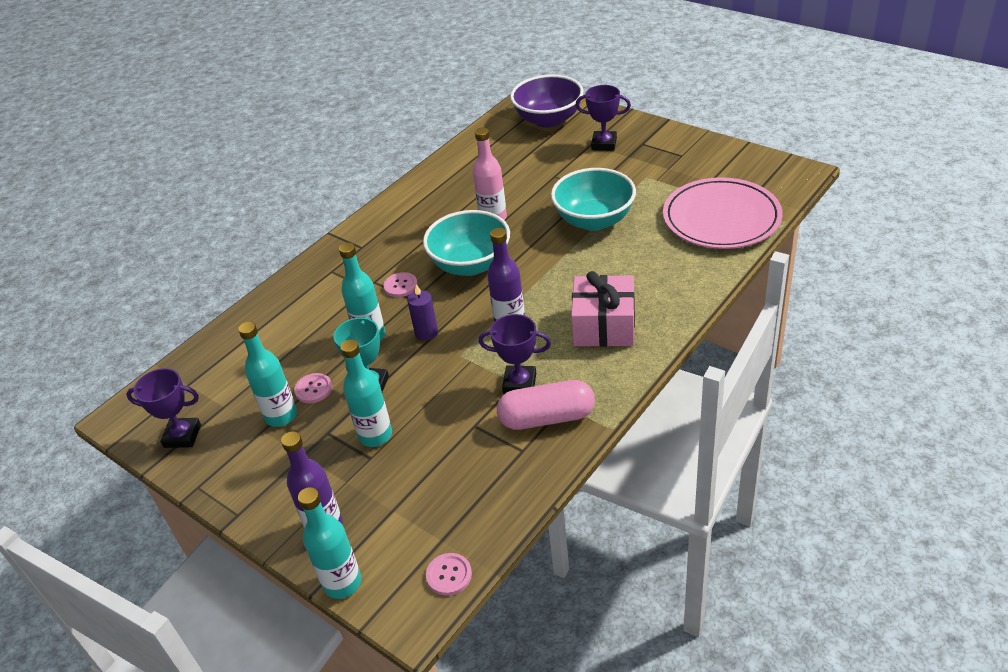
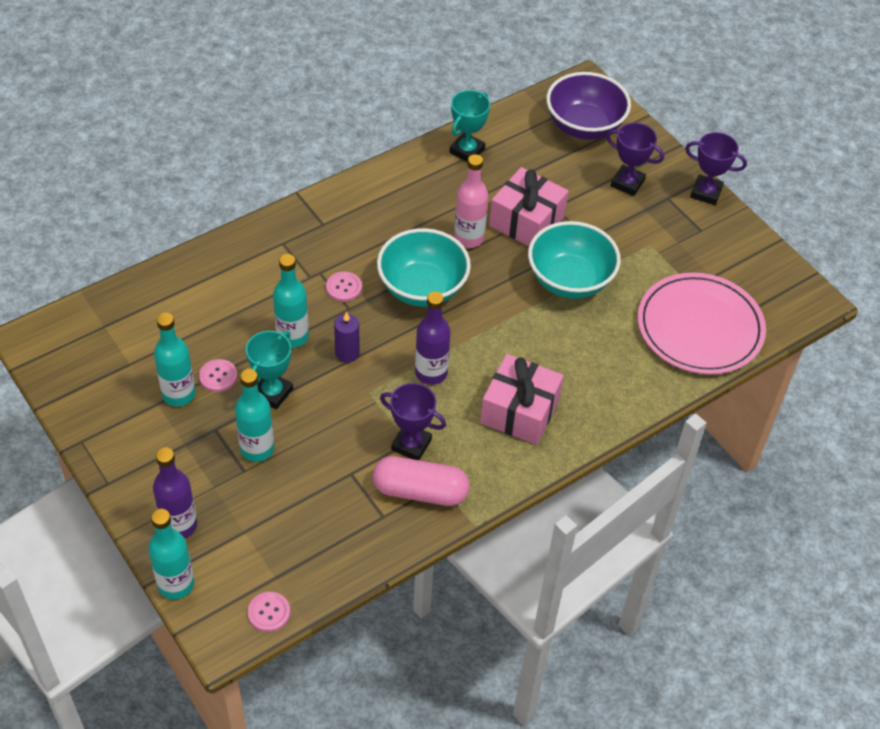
camera: 10 degrees right, 10 degrees up
(182, 436) = (83, 381): purple trophy -> purple trophy (706, 193)
(461, 162) = (467, 151): none -> turquoise trophy
(535, 192) = (526, 221): none -> pink gift

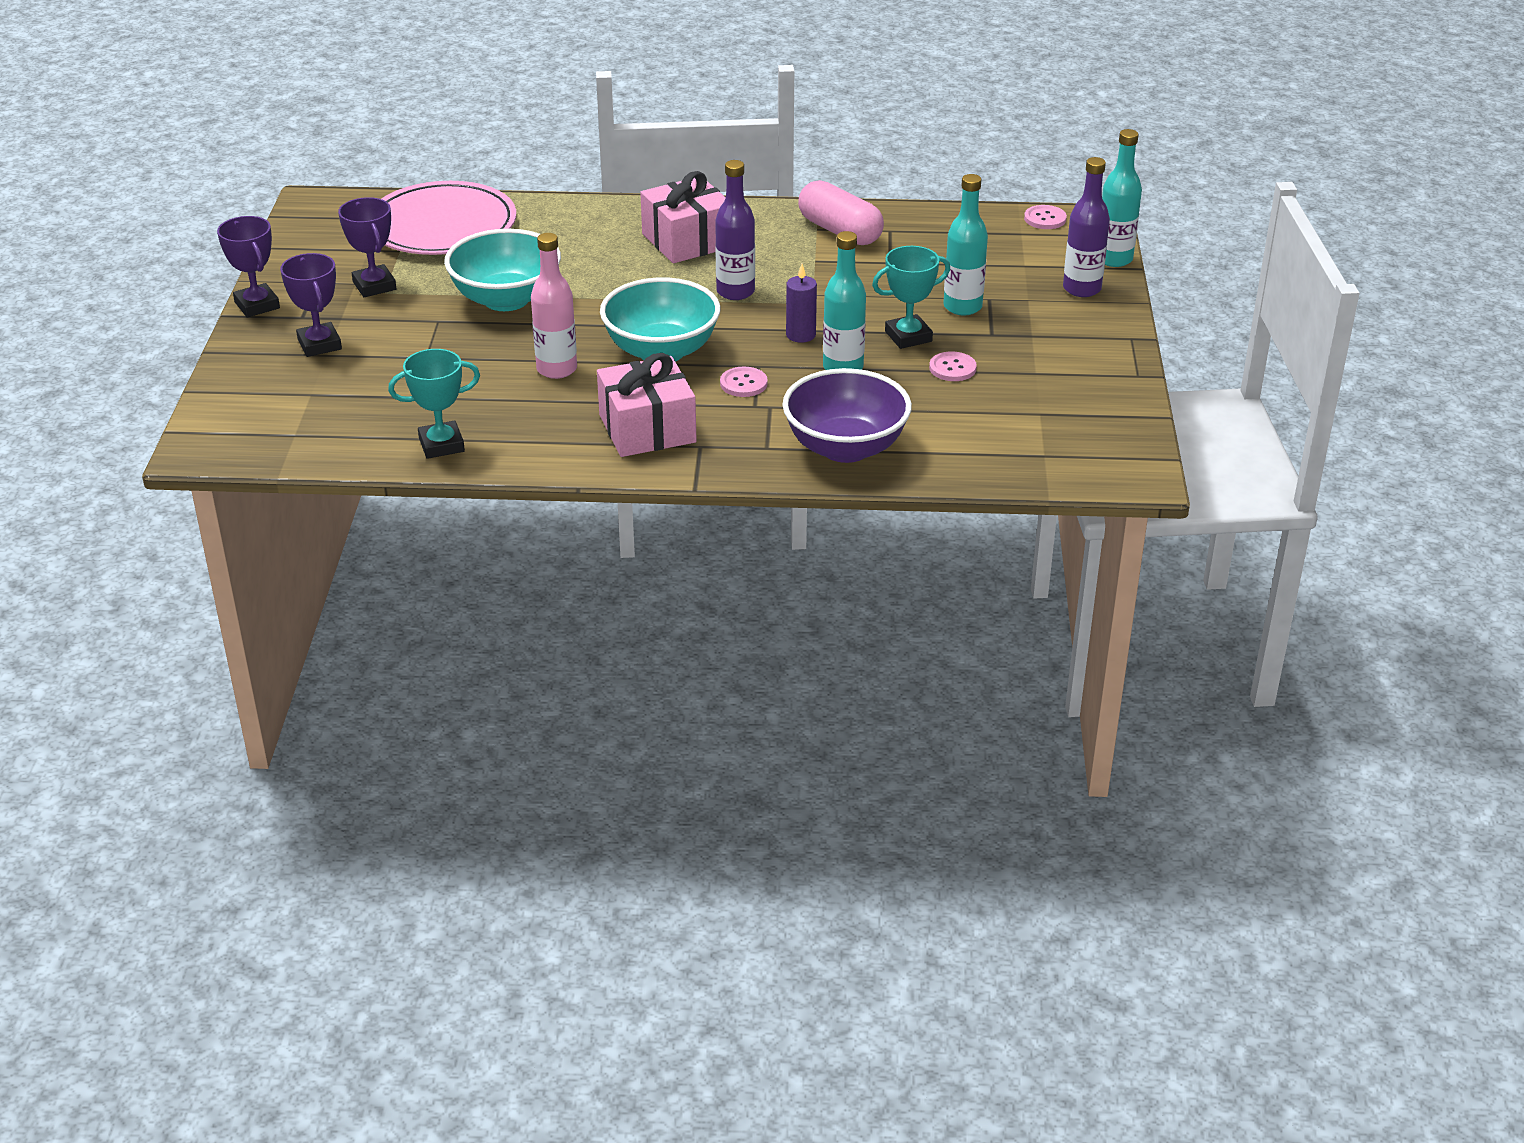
camera: 140 degrees left, 15 degrees down
(179, 394) = (1006, 371): turquoise bottle -> none
(411, 444) = (813, 258): purple trophy -> purple trophy (374, 286)
(526, 221) = (476, 358): pink gift -> pink gift (647, 429)
(584, 126) = (274, 411): purple bowl -> purple bowl (845, 448)

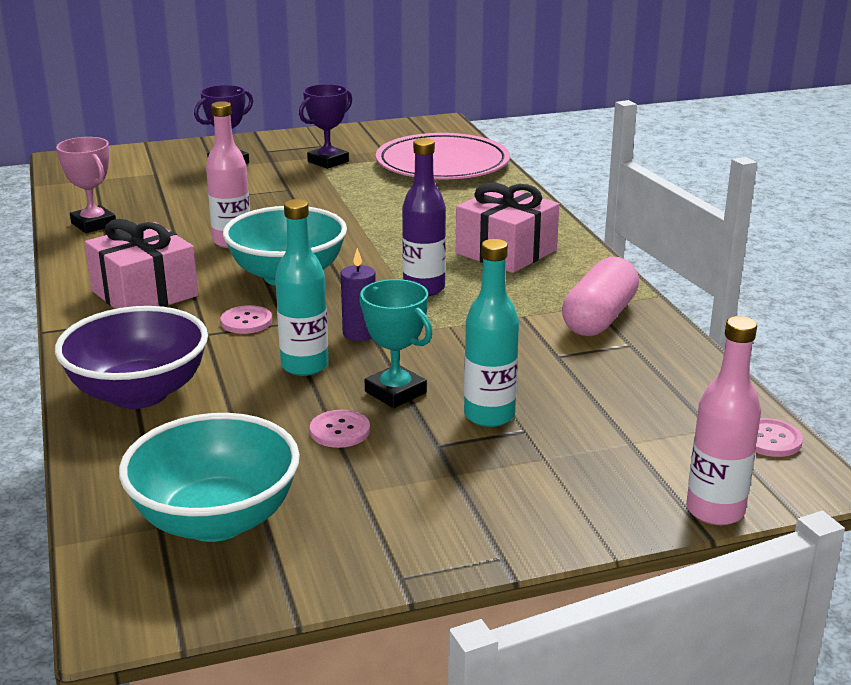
camera: 70 degrees right, 10 degrees down
(257, 305) = (274, 137): purple trophy -> none
(441, 445) = (93, 224): turquoise trophy -> pink trophy
(506, 299) = (339, 204): turquoise bowl -> turquoise bowl (216, 520)
(1082, 289) = (606, 495): purple bottle -> none
(1114, 259) = (715, 511): turquoise bottle -> pink bottle

